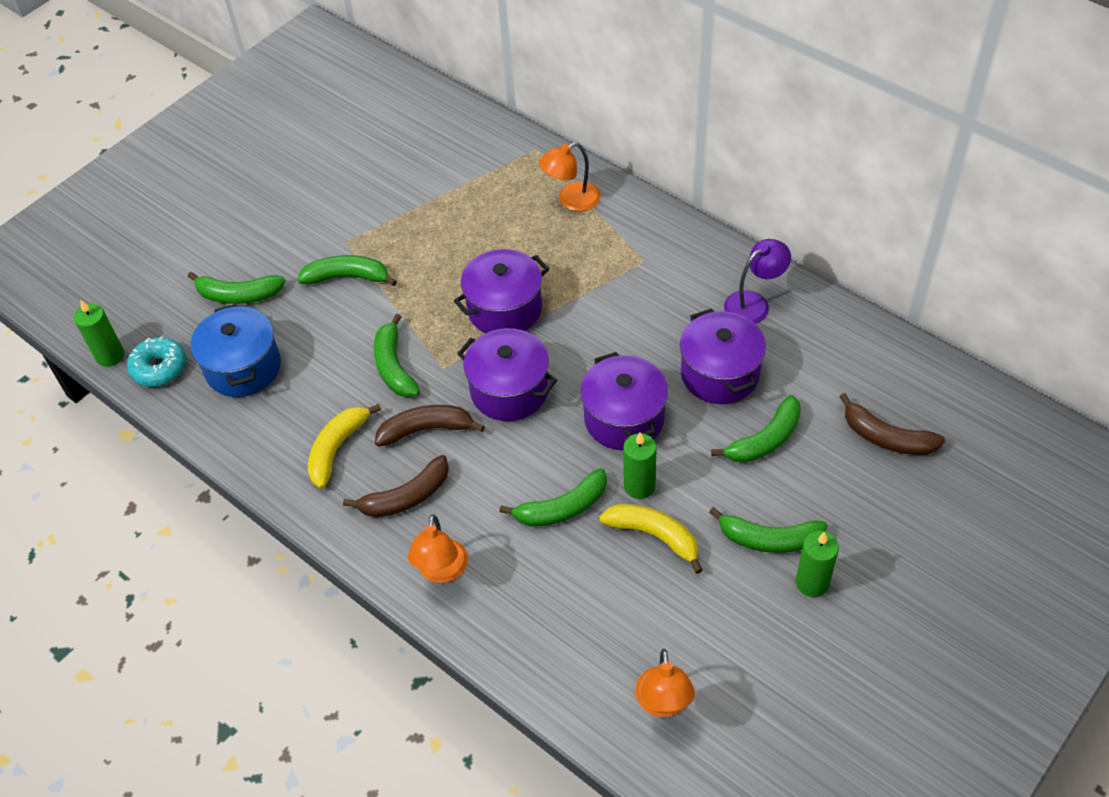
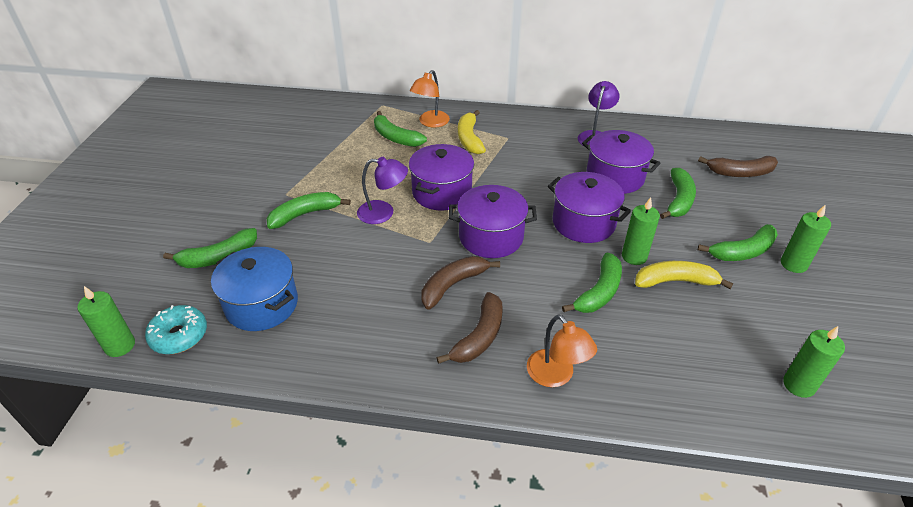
camera: 35 degrees left, 10 degrees down
(337, 449) = (393, 328): yellow banana -> yellow banana (469, 139)
(394, 366) = (391, 255): green banana -> green banana (395, 137)
(424, 310) = (383, 213): none -> purple lamp
(664, 703) = (799, 385): orange lamp -> green candle

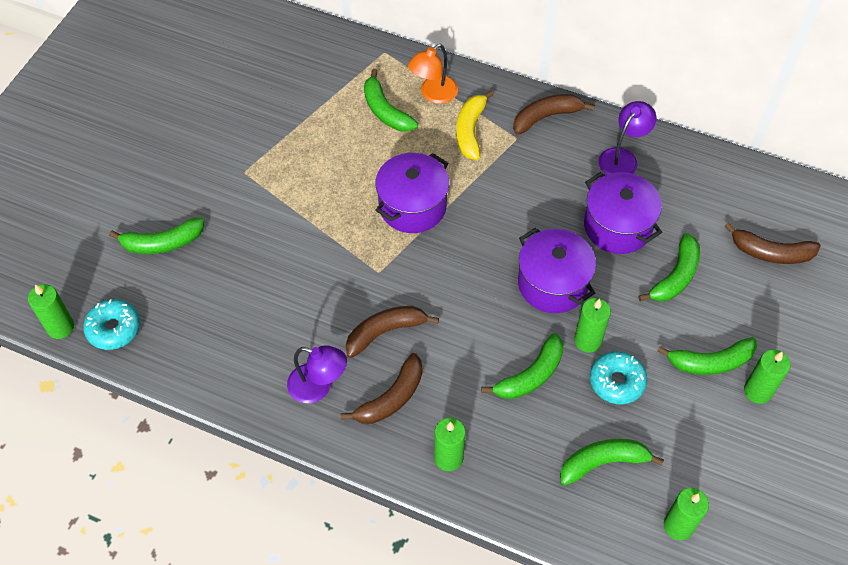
camera: 15 degrees right, 15 degrees up
(262, 304) = (194, 311): blue pot -> none
(305, 214) = (259, 205): green banana -> green banana (603, 462)
(383, 213) = (341, 221): purple lamp -> purple lamp (318, 387)
(491, 237) = (445, 280): purple pot -> none
(524, 122) = (546, 117): none -> brown banana
(556, 376) = (448, 458): orange lamp -> green candle
(675, 281) = (616, 382): yellow banana -> turquoise donut

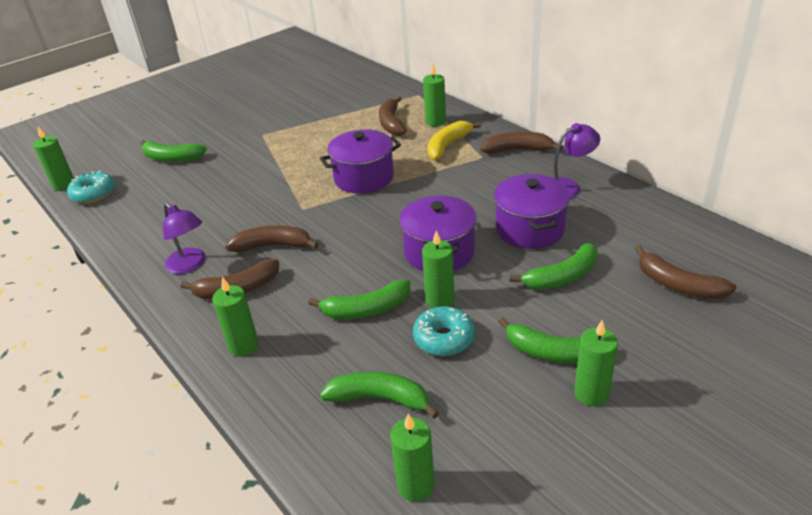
camera: 30 degrees right, 20 degrees down
(385, 111) = (391, 123): green banana -> brown banana
(433, 94) = (435, 121): orange lamp -> green candle

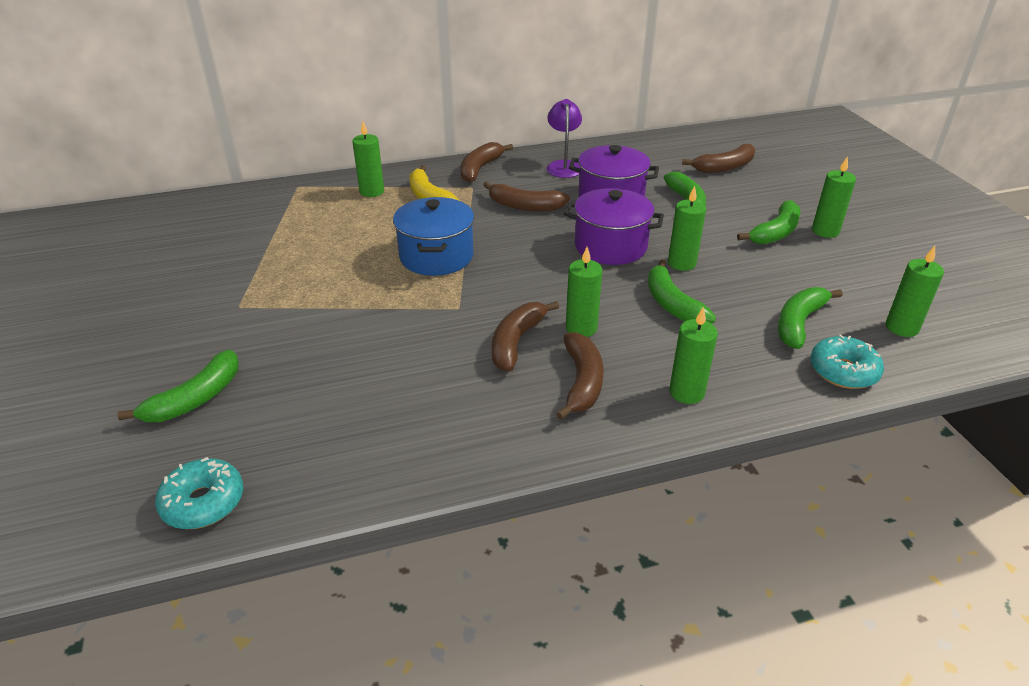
camera: 70 degrees left, 0 degrees up
(64, 185) = (120, 543): green candle -> green candle (581, 328)
(190, 265) = (503, 414): purple lamp -> none
(364, 178) = (436, 256): purple pot -> blue pot
(366, 309) = (672, 304): green banana -> green banana turned 150 degrees clockwise
(391, 123) = (340, 215): brown banana -> brown banana (524, 206)
(444, 338) = (735, 274): turquoise donut -> turquoise donut (843, 371)

